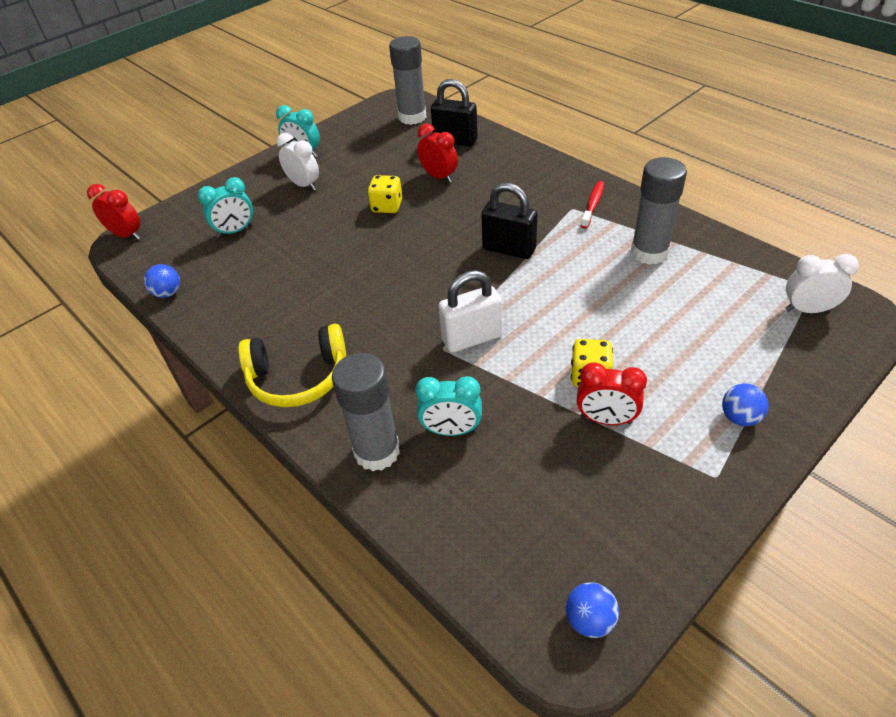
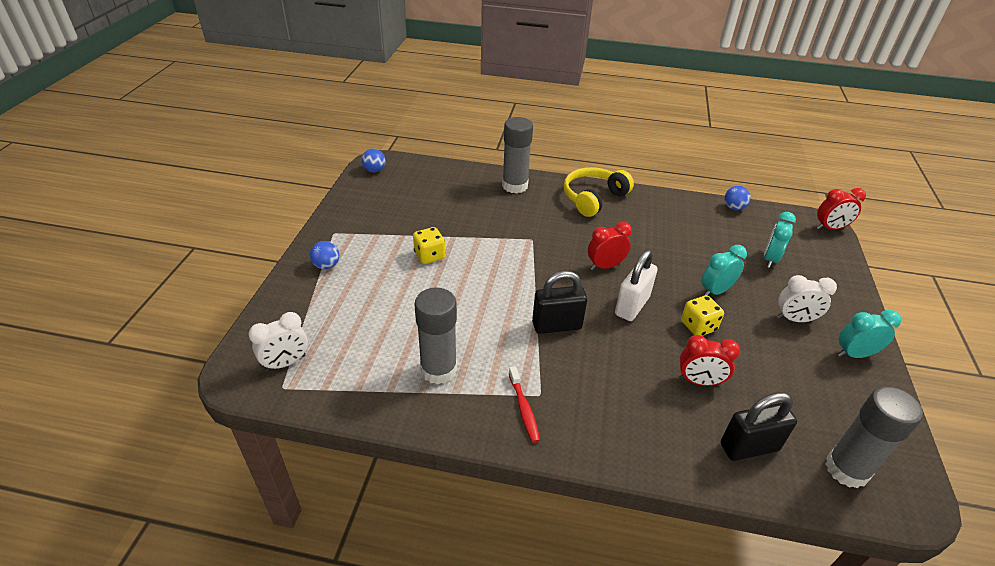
camera: 140 degrees right, 5 degrees down
(451, 430) = (487, 205): turquoise clock -> turquoise clock (715, 291)
(472, 338) = (520, 251): white padlock -> white padlock (632, 306)
(606, 419) = (406, 237): red clock -> red clock (605, 266)

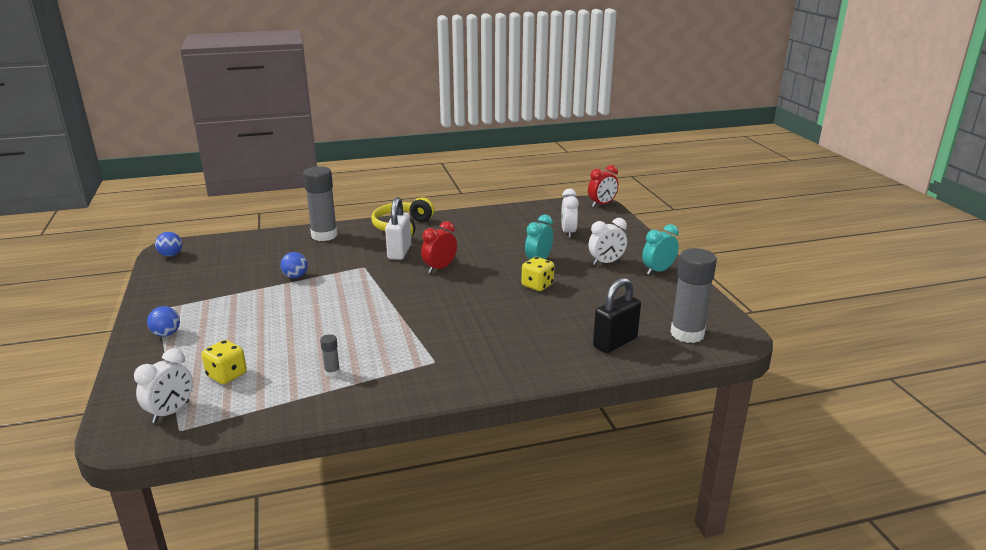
camera: 25 degrees left, 15 degrees down
(429, 256) = (271, 301): yellow dice -> yellow dice (227, 375)
(438, 370) = (332, 372): grey glue stick -> grey glue stick, size x0.43
(524, 409) = (426, 374): red toothbrush -> none
(556, 325) = (421, 315): black padlock -> none
(632, 306) = (477, 287): white padlock -> white padlock (399, 252)
(699, 381) = (557, 317): red clock -> none
(734, 208) = (523, 208): blue ball -> blue ball (295, 276)
(770, 259) = (568, 232): turquoise clock -> white clock

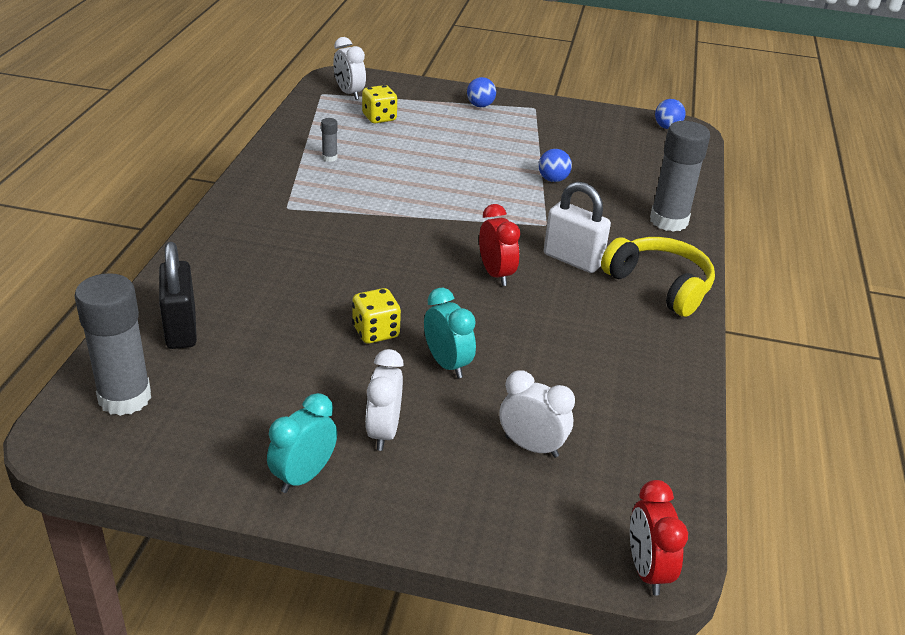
camera: 115 degrees right, 10 degrees up
(658, 271) = (304, 476): turquoise clock -> turquoise clock turned 135 degrees counterclockwise

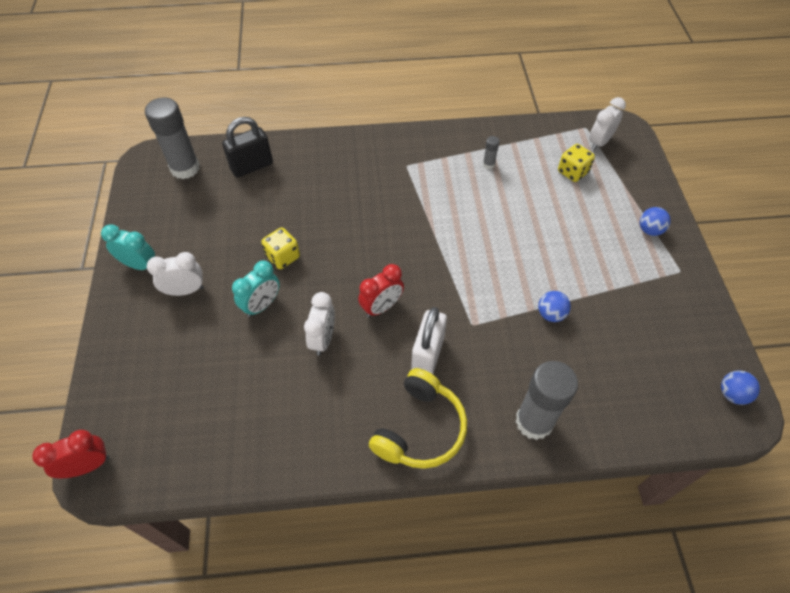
camera: 75 degrees right, 20 degrees up
(531, 447) = (190, 374): white clock -> white clock (323, 339)

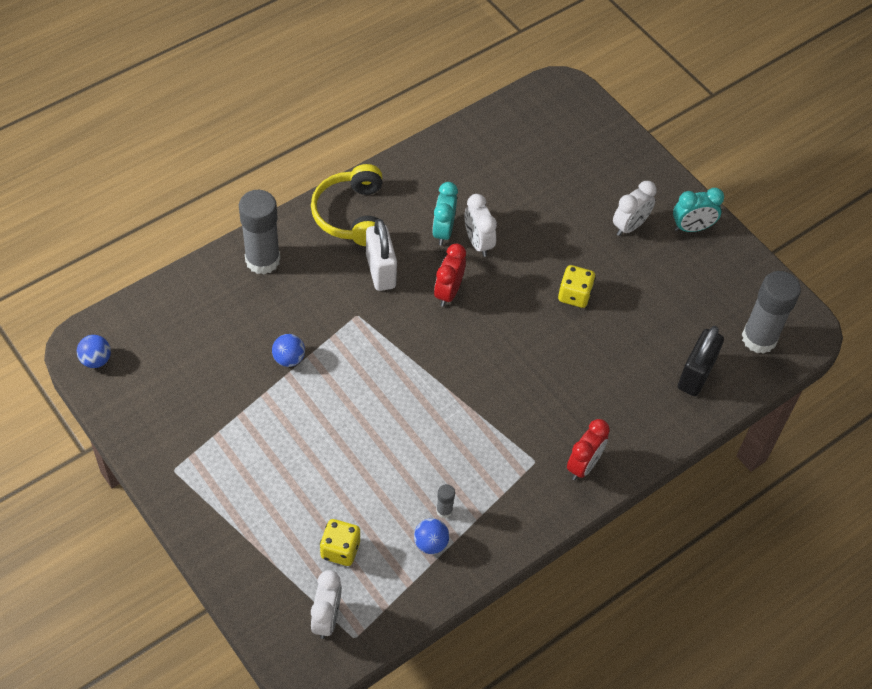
camera: 145 degrees right, 0 degrees up
(88, 466) = (572, 89): red clock -> red clock (583, 465)
(262, 305) = (553, 245): turquoise clock -> turquoise clock (443, 231)
(649, 230) = (221, 508): blue ball -> blue ball (430, 543)

